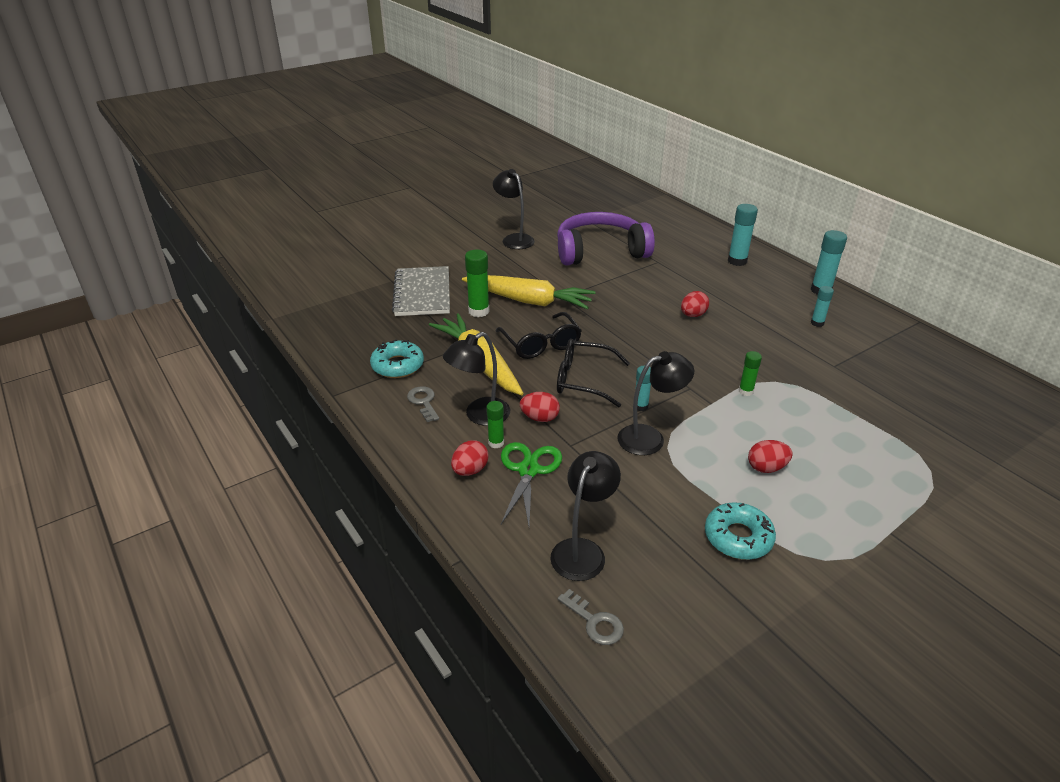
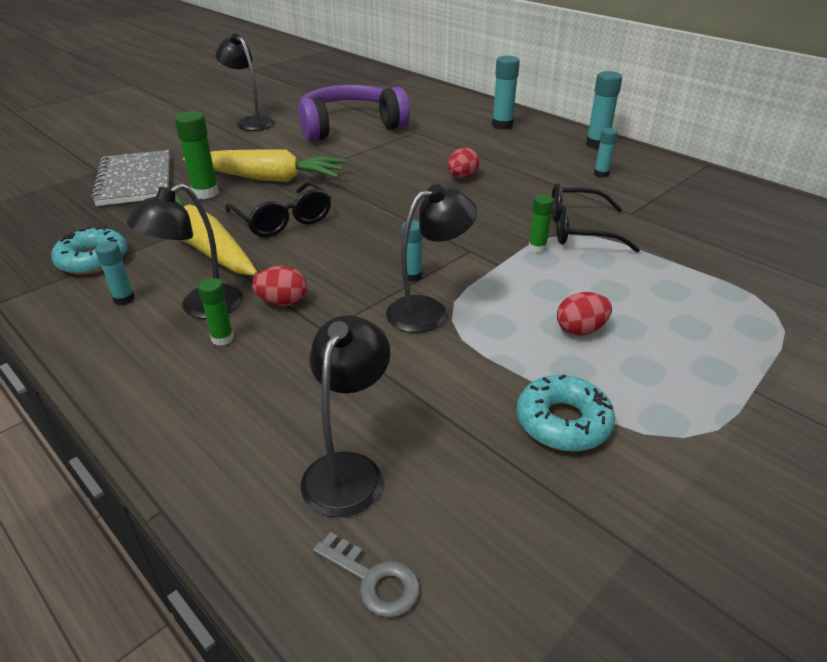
camera: 10 degrees left, 0 degrees up
(423, 402) = (124, 299): grey key -> turquoise glue stick
(470, 470) = (184, 378): red egg -> none
(528, 470) = (267, 368): green scissors -> none
(583, 380) = (337, 254): black glasses -> black glasses (578, 230)

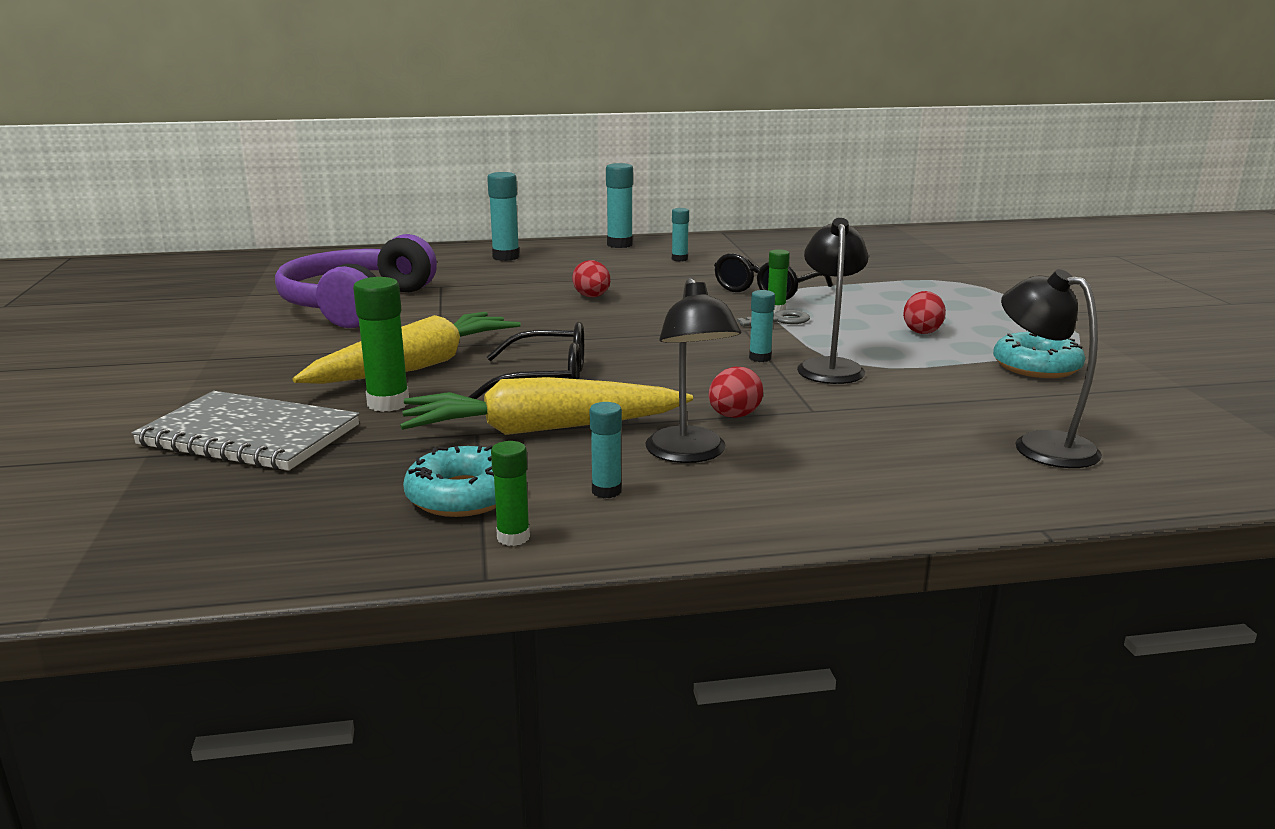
camera: 55 degrees left, 15 degrees down
(222, 338) = (771, 455): green glue stick -> green glue stick (513, 537)
(250, 122) = (210, 342): black lamp -> none
(374, 580) = (1177, 464): grey key -> grey key (779, 320)

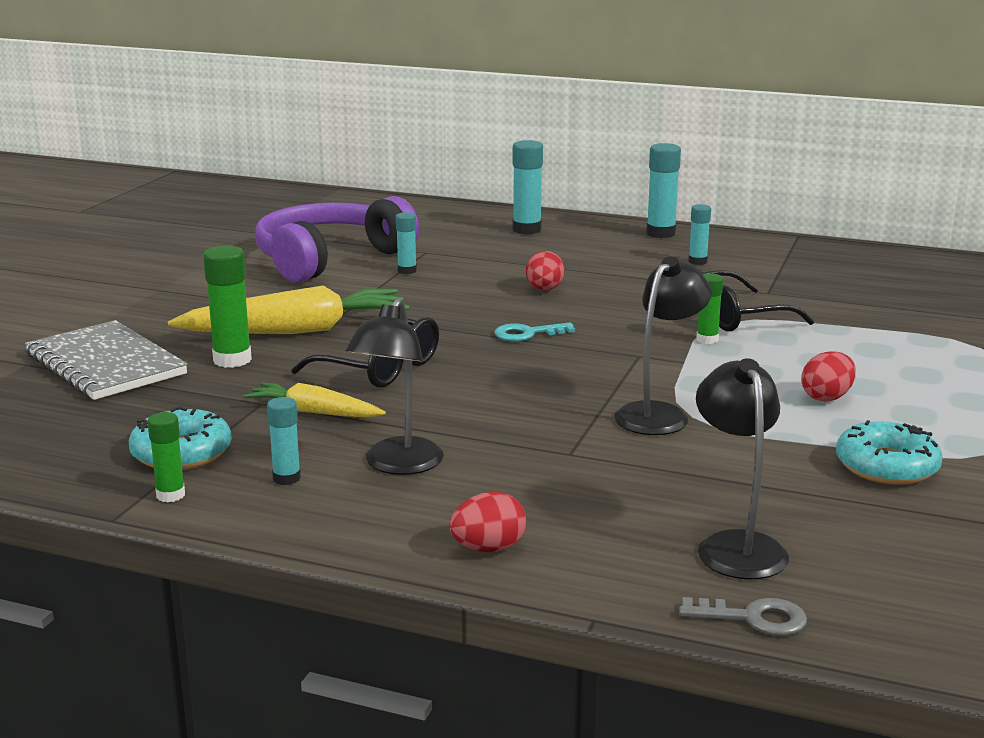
camera: 30 degrees right, 0 degrees up
(542, 429) = (314, 412): yellow carrot -> yellow carrot, size x0.55
(631, 330) = (527, 334): none -> turquoise key
(734, 416) = (489, 440): red egg -> red egg (488, 548)
(760, 358) = (604, 389): turquoise glue stick -> turquoise glue stick (407, 271)
(779, 320) = (690, 353): grey key -> grey key (753, 618)

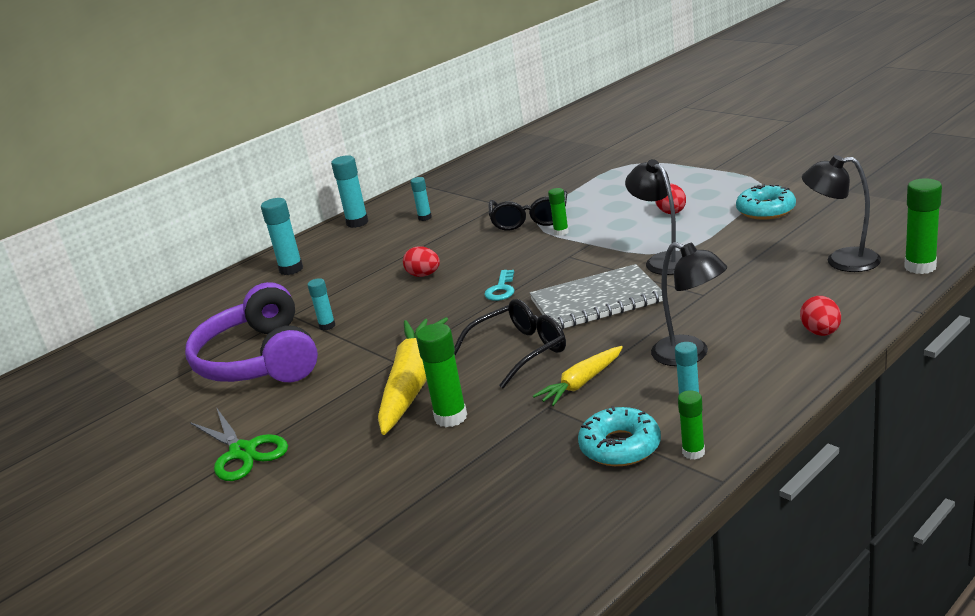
camera: 60 degrees left, 5 degrees up
(105, 364) = (406, 487): grey notebook -> grey notebook (597, 301)
(163, 289) = (243, 452): none -> green scissors
(753, 618) = (920, 267): grey key -> green glue stick

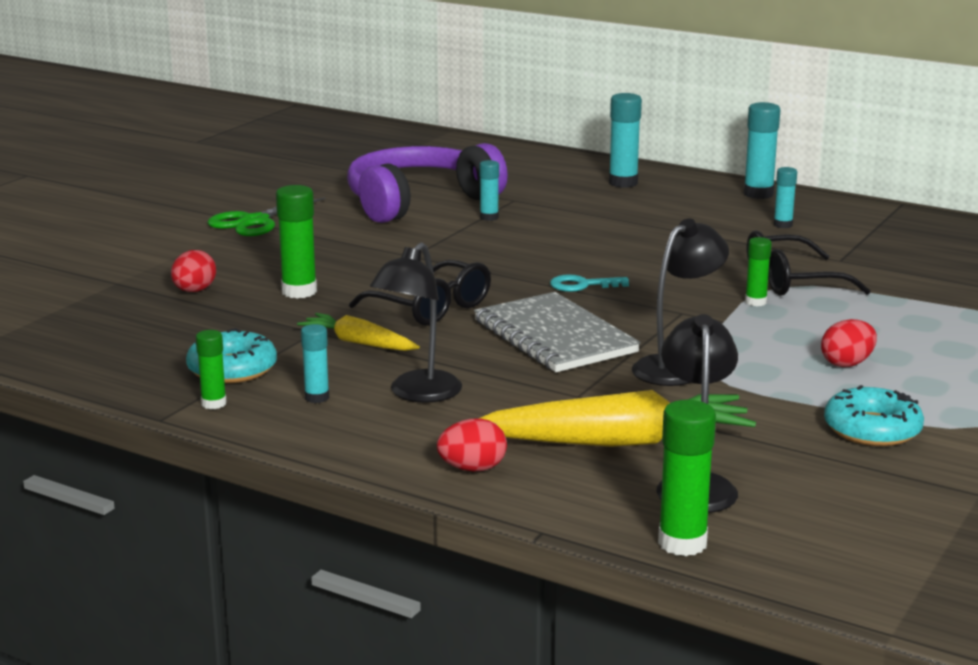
camera: 70 degrees right, 5 degrees down
(412, 384) = (365, 268): yellow carrot -> yellow carrot (615, 442)
(424, 275) = (616, 244): red egg -> red egg (194, 291)

